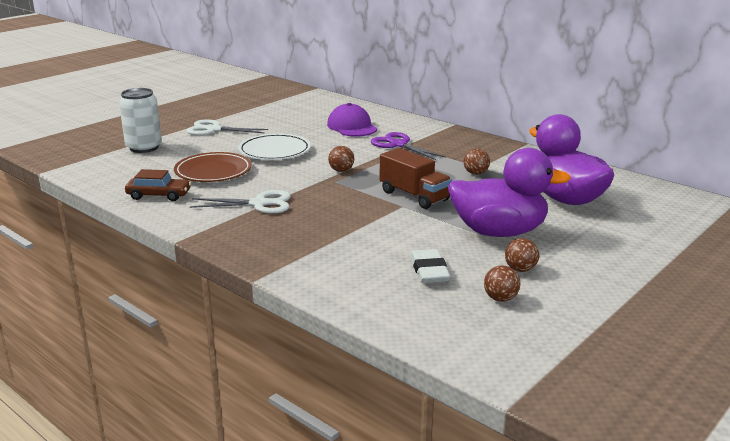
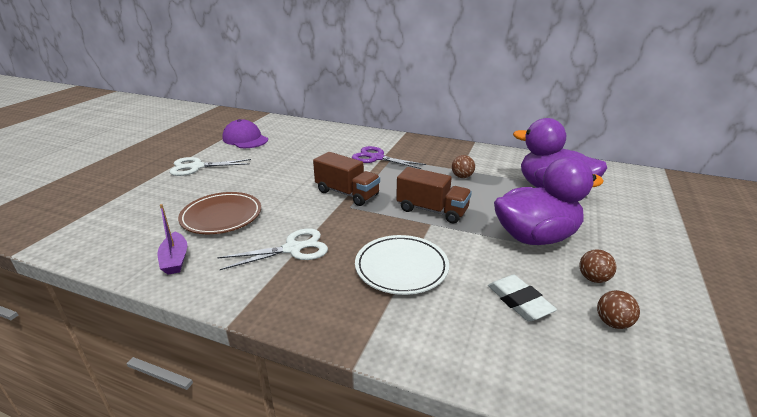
camera: 20 degrees left, 5 degrees up
(144, 147) = (131, 199): white can -> none
(159, 195) = (175, 260): brown car -> purple boat
(274, 151) = (270, 182): white plate -> white plate (401, 268)
(341, 170) = (347, 193): brown ball -> brown truck
(352, 127) = (324, 146): purple cap -> purple cap (245, 139)

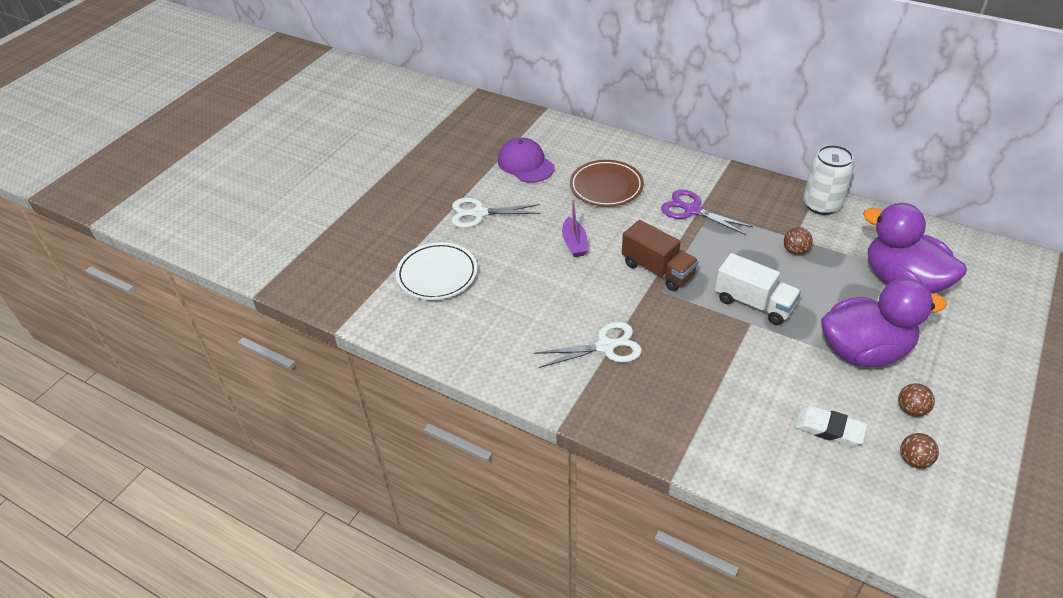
camera: 10 degrees right, 15 degrees up
(175, 260) = (492, 351): purple boat -> purple boat (574, 243)
(221, 216) = (524, 296): brown plate -> brown plate (606, 187)
(401, 268) = (716, 379): white plate -> white plate (437, 274)
(432, 210) = (754, 303): brown truck -> white truck
(477, 151) = (821, 205): none -> white can
(519, 301) = (829, 429): white eraser -> white eraser turned 45 degrees counterclockwise

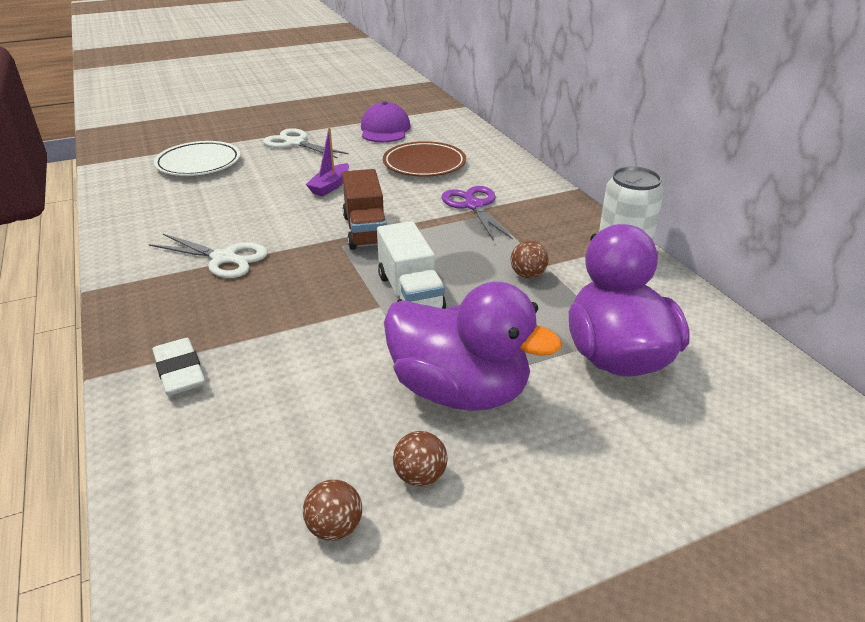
camera: 35 degrees right, 10 degrees down
(829, 429) = (296, 434): white eraser -> white eraser (179, 371)

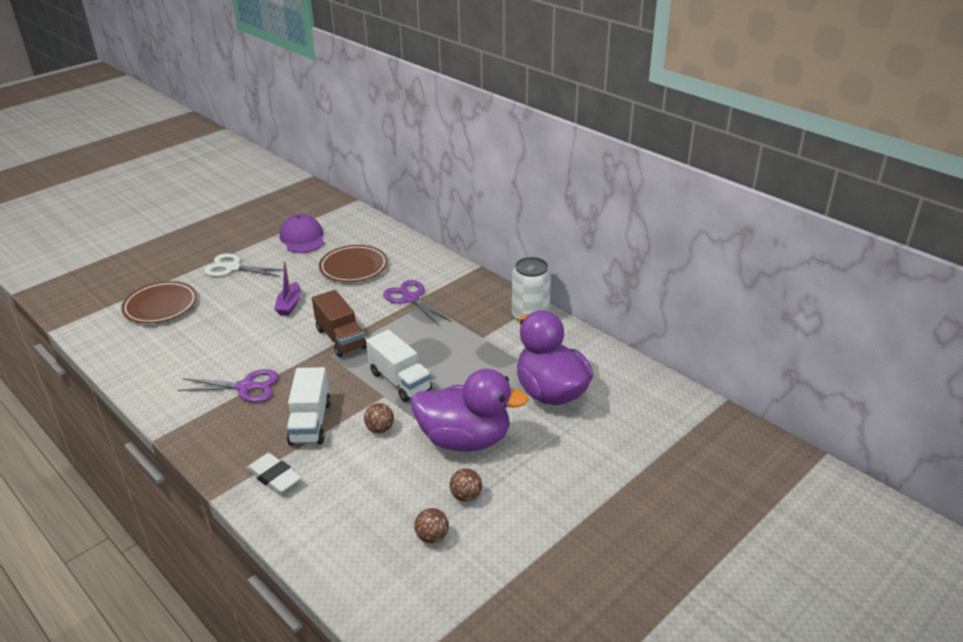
camera: 20 degrees left, 0 degrees up
(198, 163) = (160, 306): white plate -> brown plate
(224, 258) = (246, 387): white scissors -> purple scissors
(269, 316) = (310, 422): none -> white truck
(527, 275) = (473, 348): brown ball -> brown ball (380, 429)

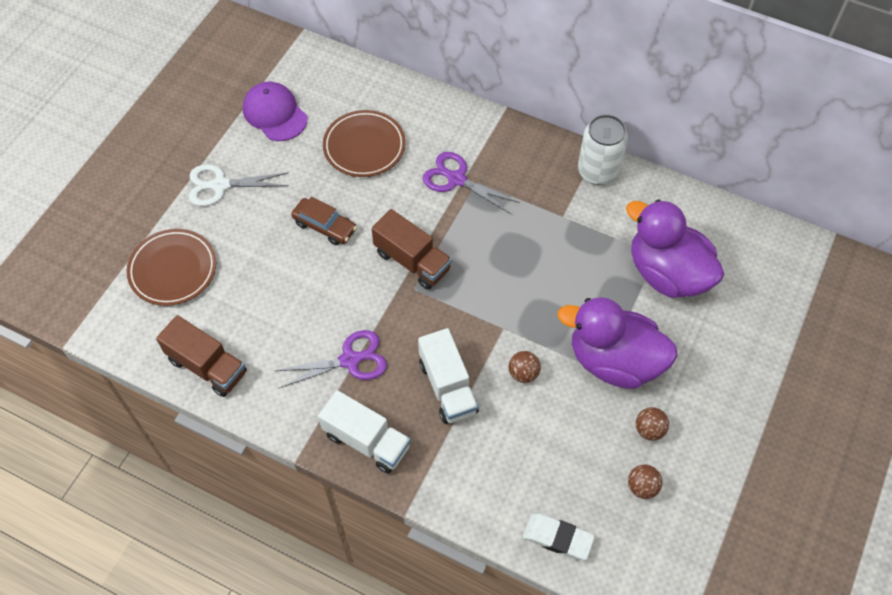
camera: 20 degrees left, 25 degrees up
(137, 365) = (207, 366): none -> brown truck
(274, 477) = (452, 467): white eraser -> white eraser (557, 538)
(289, 305) = (324, 226): purple boat -> brown car
(400, 381) = (509, 303): white truck -> white truck (366, 441)
(465, 439) = (614, 361): purple duck -> purple duck turned 150 degrees counterclockwise

